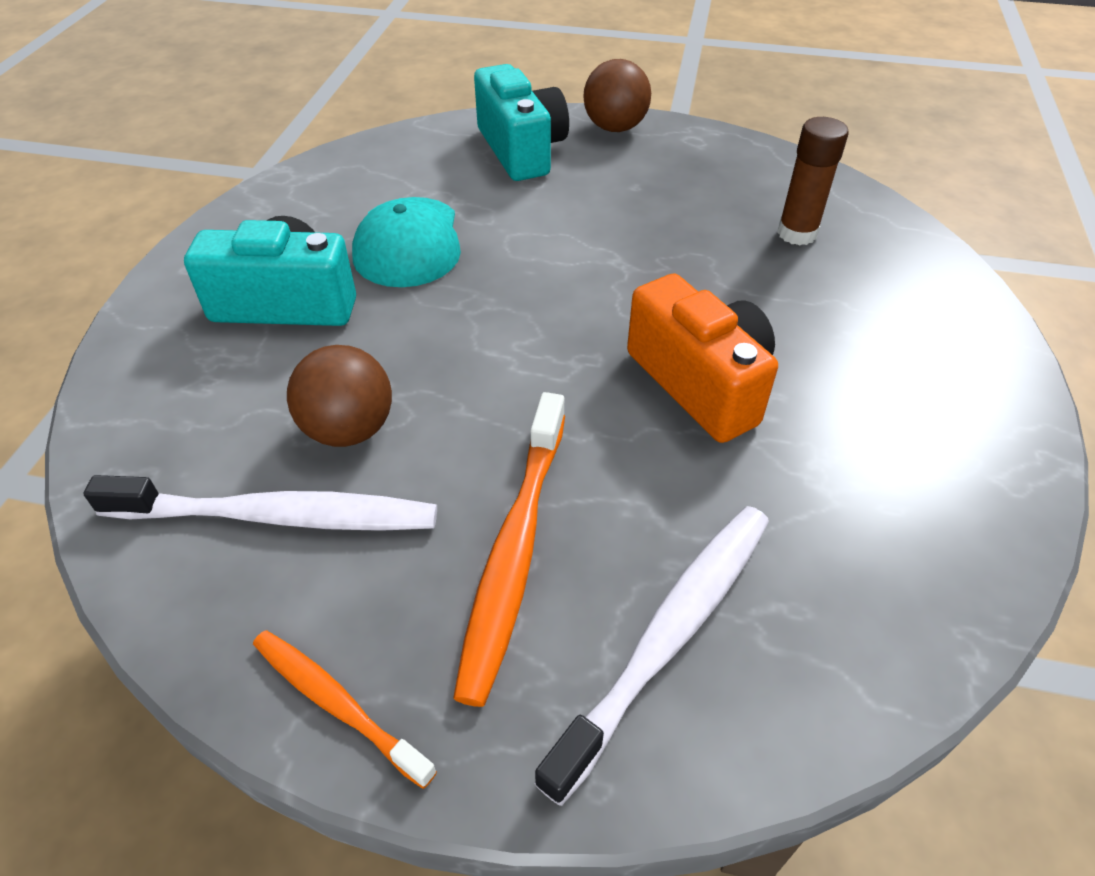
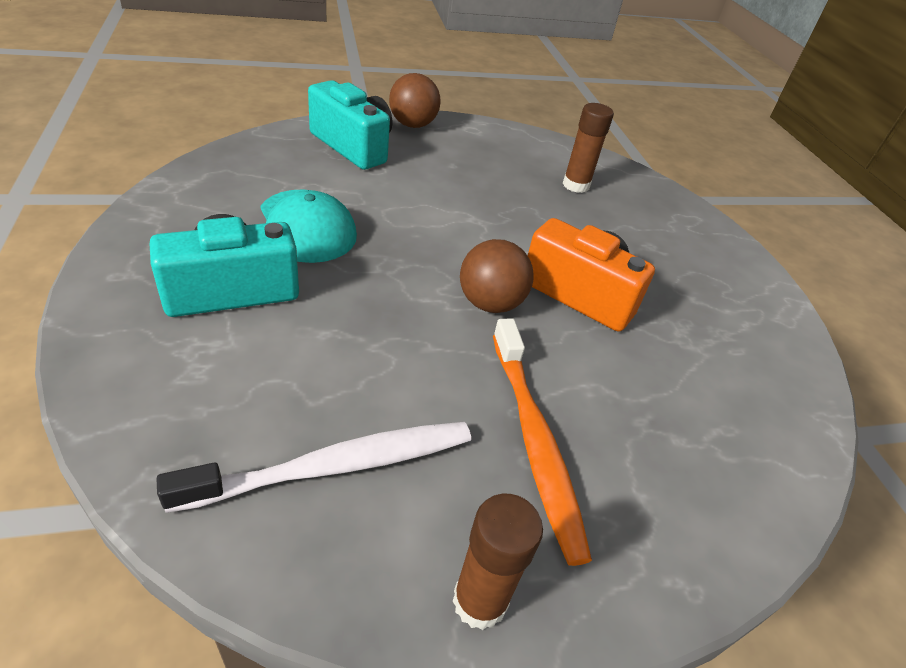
camera: 30 degrees left, 5 degrees down
(337, 703) = (479, 601): orange toothbrush -> brown glue stick
(349, 429) = (351, 381): brown ball -> brown ball (490, 303)
(669, 636) = (669, 470): white toothbrush -> none

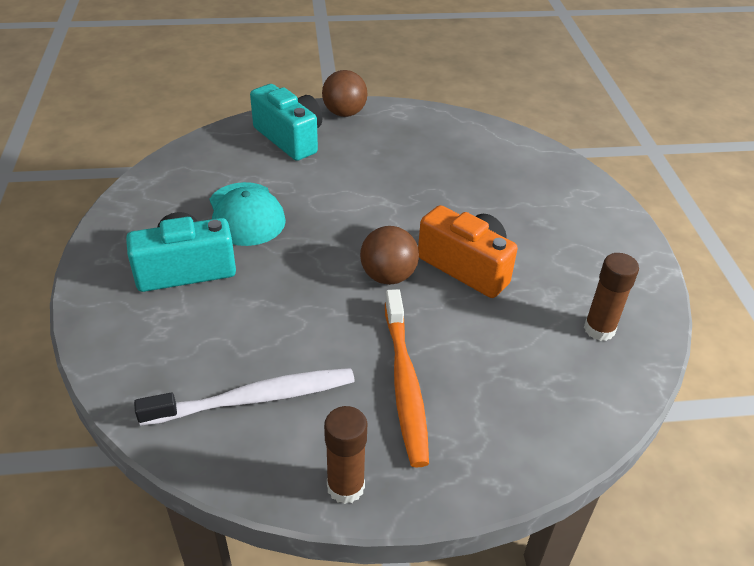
camera: 10 degrees right, 0 degrees up
(576, 185) = (485, 165): brown glue stick -> brown glue stick (599, 329)

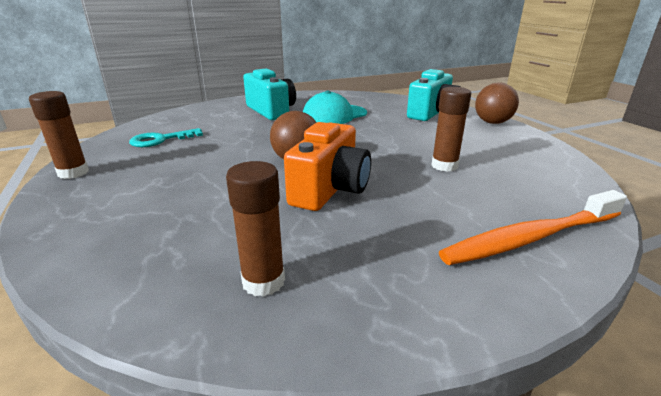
camera: 75 degrees right, 15 degrees down
(255, 399) = (161, 140): white toothbrush -> turquoise key
(404, 383) = (171, 180): orange toothbrush -> orange toothbrush (530, 238)
(441, 184) = (444, 166): none -> brown glue stick

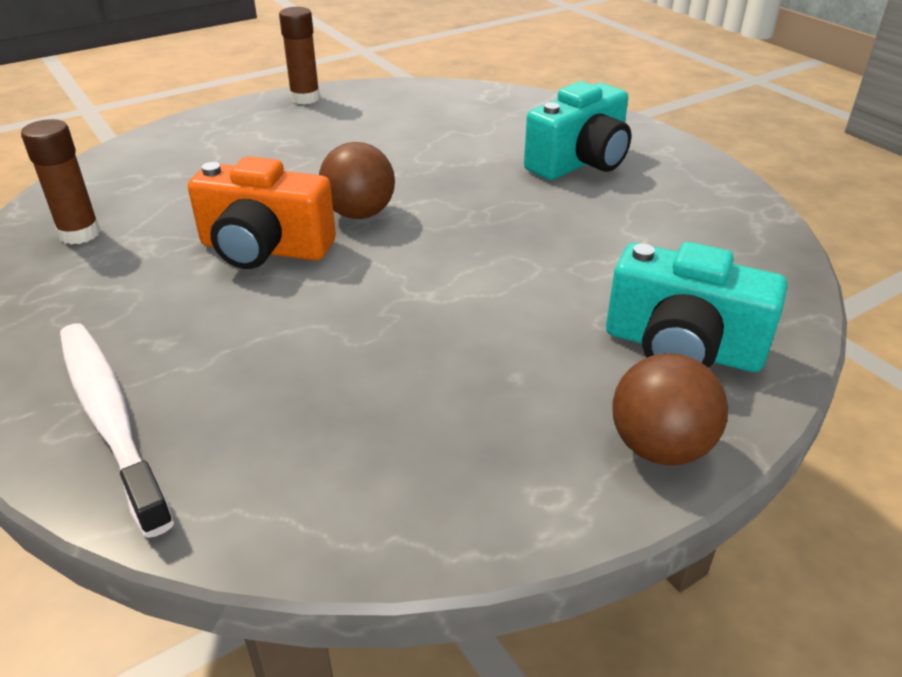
camera: 80 degrees right, 10 degrees up
(161, 140) = (412, 114): turquoise key -> none
(334, 115) = (591, 223): turquoise cap -> none
(444, 166) = (357, 351): brown glue stick -> none
(530, 238) = (110, 418): orange toothbrush -> white toothbrush

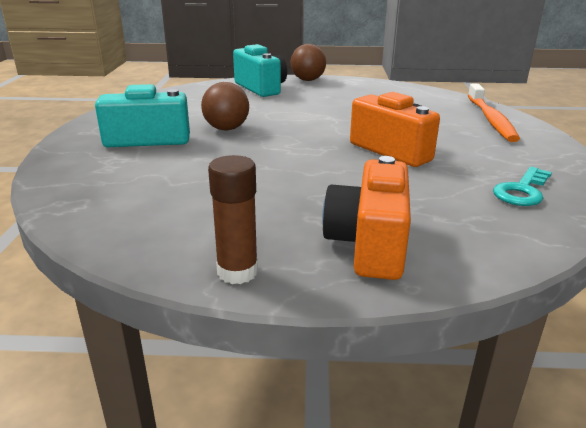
camera: 145 degrees left, 10 degrees down
(80, 234) = (522, 191): brown glue stick -> turquoise key
(110, 418) = (490, 119): white toothbrush -> orange toothbrush
(227, 136) = (369, 244): none -> orange camera
(359, 214) = (321, 151): brown ball -> brown ball (226, 129)

